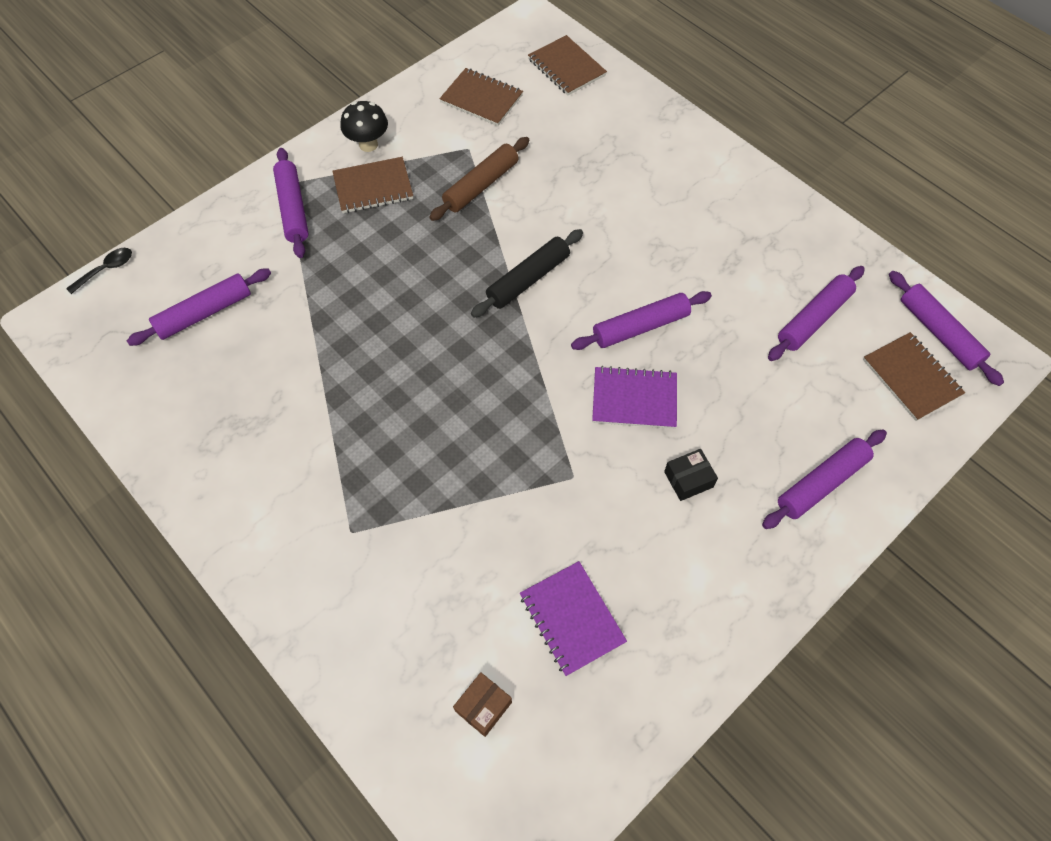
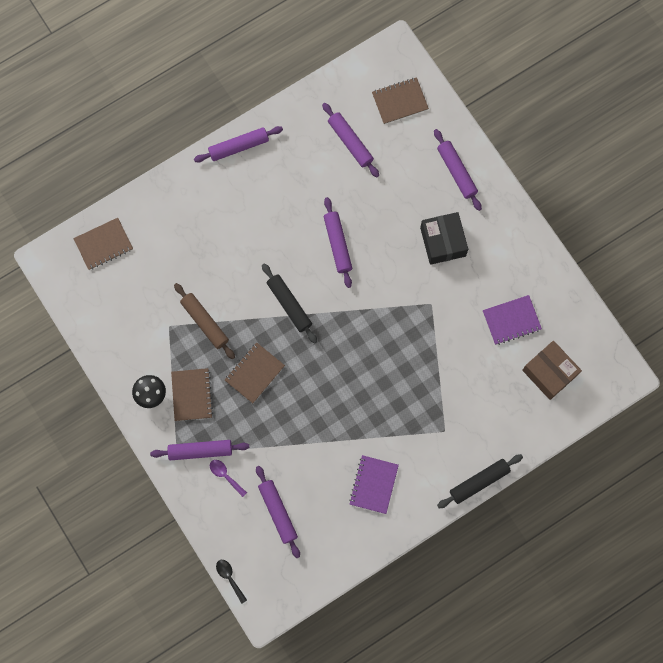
camera: 80 degrees left, 15 degrees up
(258, 242) = (225, 476): none -> purple spoon
(262, 605) = (479, 482): none -> black rolling pin
(481, 99) = (123, 310): brown notebook -> brown notebook (254, 373)
(483, 706) = (549, 372): brown box -> brown box, size x1.88
(634, 399) = (387, 259): purple notebook -> purple notebook (373, 484)
(688, 479) = (443, 242): black box -> black box, size x1.88
(939, 333) = (373, 75): purple rolling pin -> purple rolling pin (238, 146)

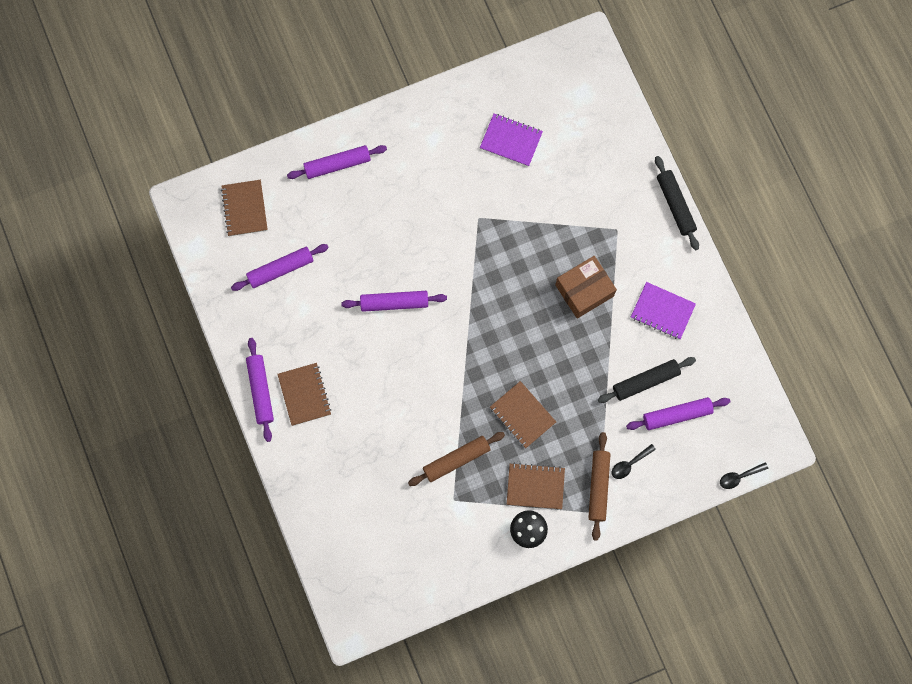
camera: 80 degrees left, 0 degrees up
(104, 244) = (346, 559): brown notebook -> brown notebook (304, 394)
(200, 451) = (598, 487): purple rolling pin -> brown rolling pin
(225, 476) = (629, 464): purple spoon -> black spoon
(289, 305) = (453, 366): black rolling pin -> black rolling pin (645, 381)
(443, 242) = (412, 193): black box -> none
(511, 320) = (511, 140): purple notebook -> purple notebook turned 60 degrees counterclockwise
(549, 372) = (572, 114): brown box -> brown box (584, 290)

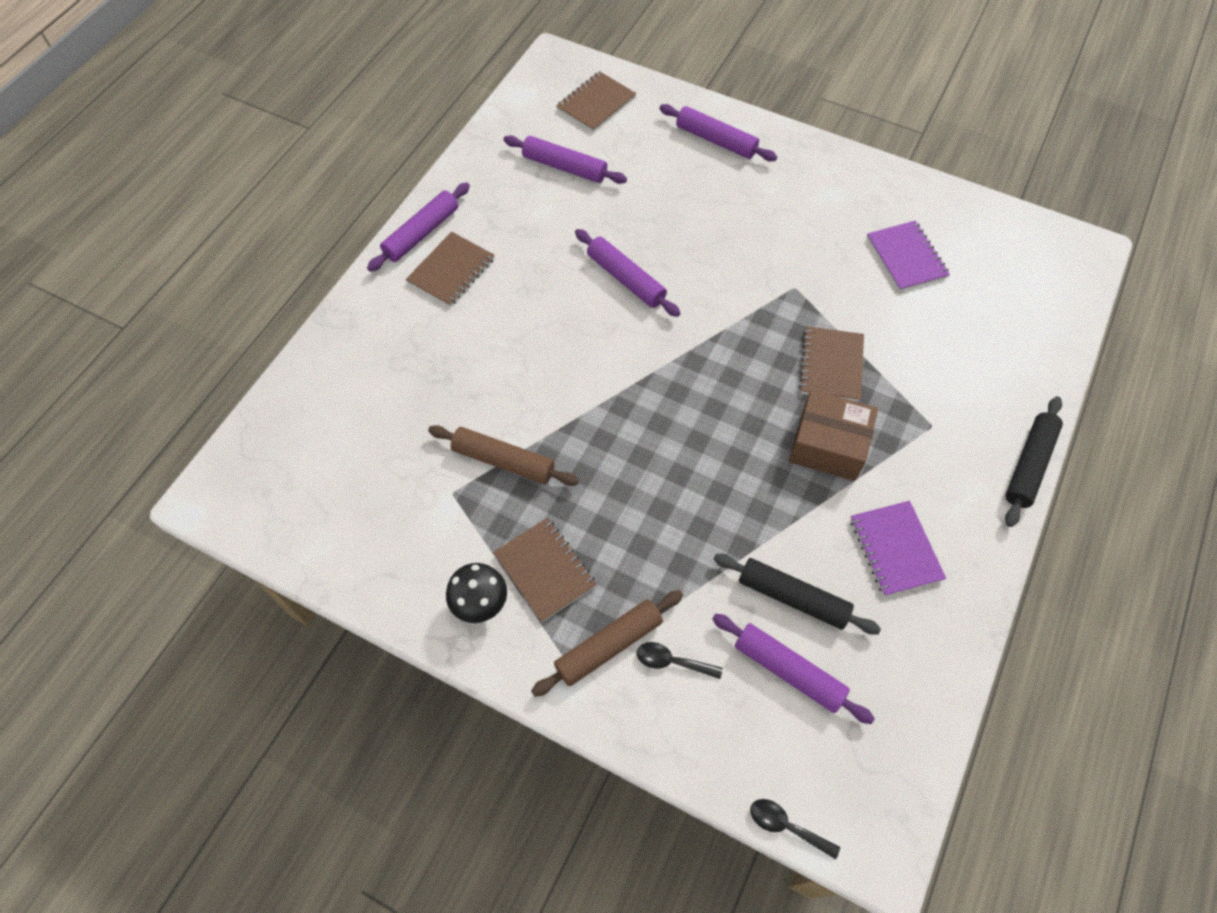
camera: 50 degrees right, 15 degrees down
(522, 415) = (619, 490): brown notebook -> brown notebook (831, 365)

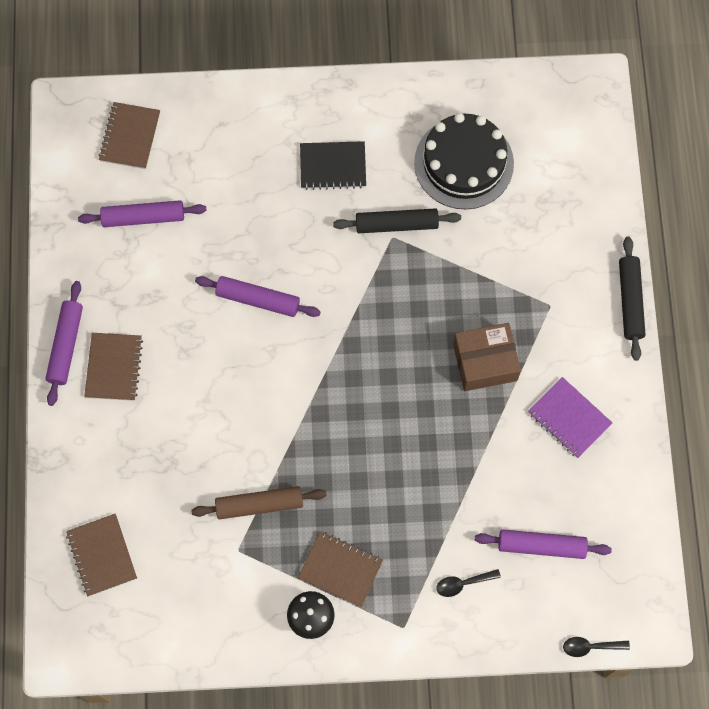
camera: 30 degrees left, 10 degrees up
(609, 646) = (415, 597): brown rolling pin -> none
(716, 140) = (254, 123): purple rolling pin -> none
(770, 204) = (333, 166): none -> black notebook
(792, 598) = (518, 493): black rolling pin -> black rolling pin (396, 225)
(831, 365) = (454, 293): brown notebook -> brown notebook (101, 555)
(906, 257) = (464, 163): purple notebook -> black cake

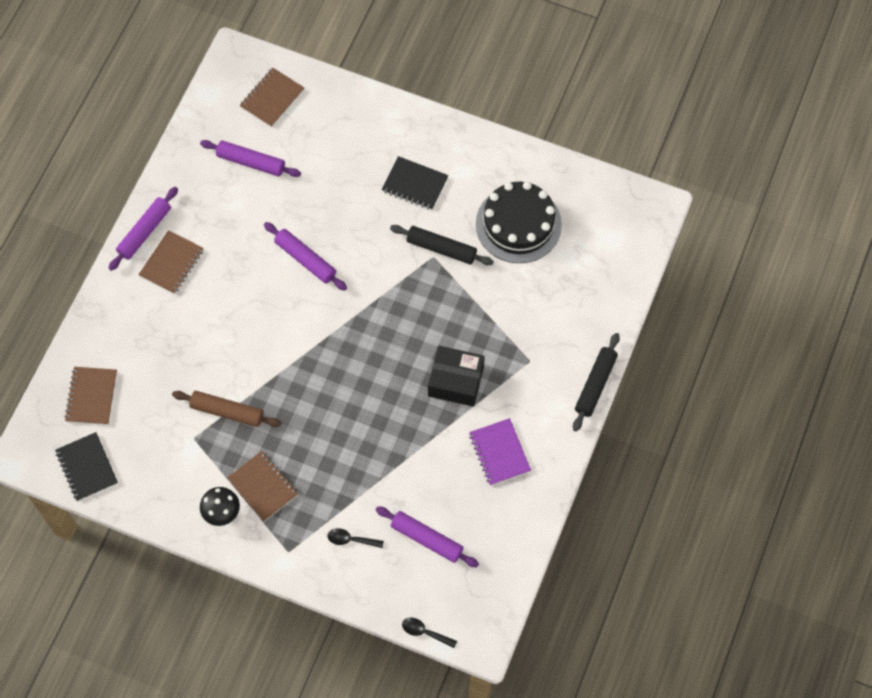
camera: 25 degrees right, 5 degrees down
(137, 637) = (87, 467): none -> black notebook
(485, 362) = (456, 381): brown box -> black box

